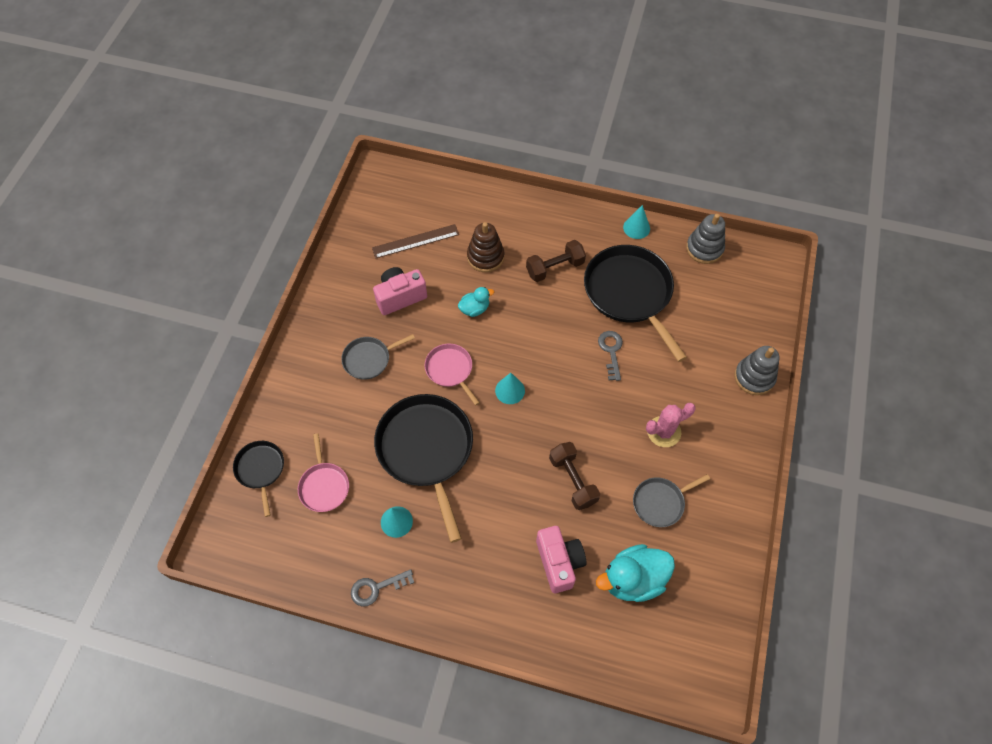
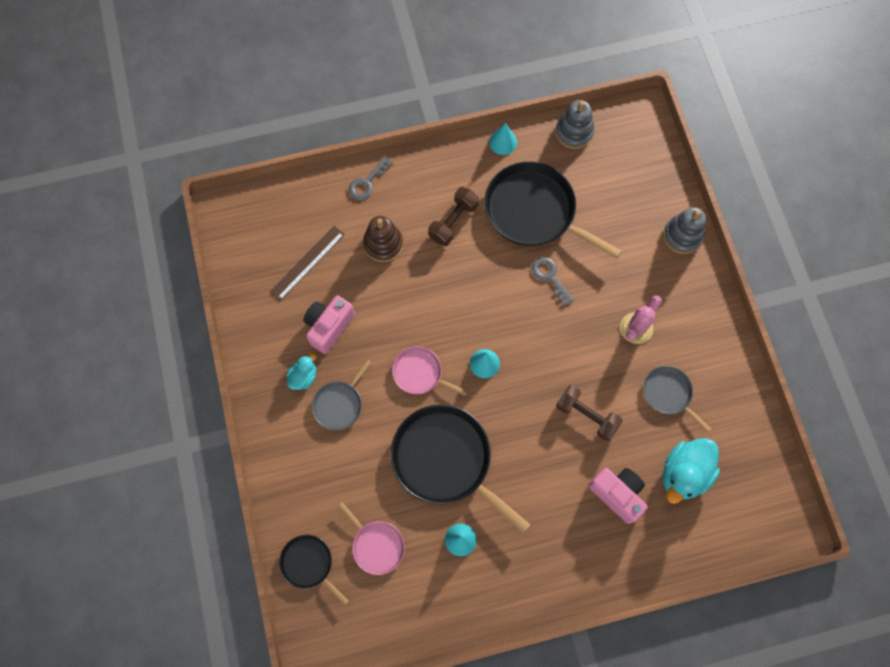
camera: 30 degrees left, 10 degrees up
(376, 588) = (480, 607): grey key -> grey key (367, 182)
(475, 309) = (405, 301): turquoise duck -> turquoise duck (304, 376)
(660, 502) = (668, 394): grey pan -> grey pan turned 105 degrees clockwise

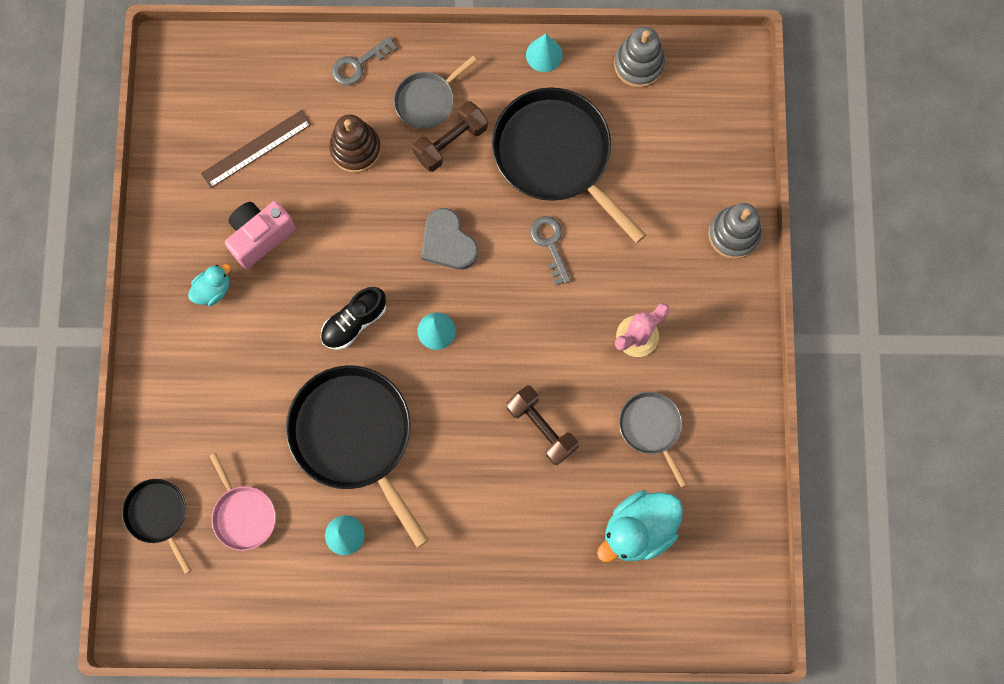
camera: 15 degrees right, 5 degrees up
(339, 404) = (247, 334): grey pan -> grey pan (427, 100)
(420, 373) = (354, 322): pink pan -> black shoe
(473, 295) = (448, 242): none -> grey heart
(617, 494) = (549, 532): pink camera -> none

